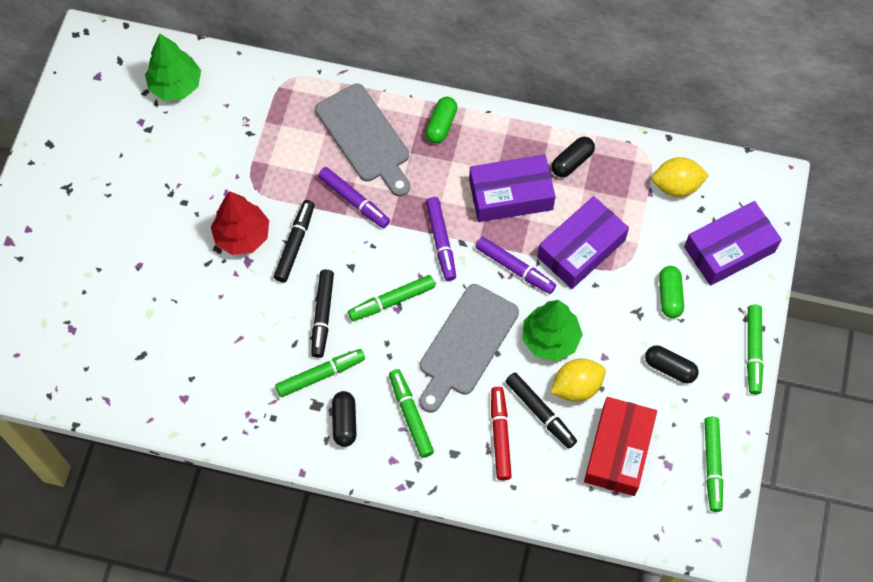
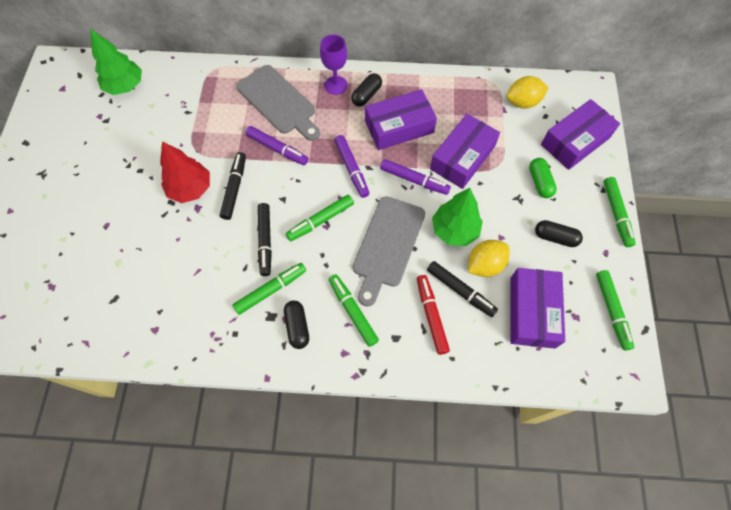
camera: 10 degrees left, 0 degrees up
(441, 125) = (336, 85): green capsule -> purple goblet
(572, 162) = (440, 97): black capsule -> black capsule (366, 95)
(618, 451) = (532, 312): red box -> purple box

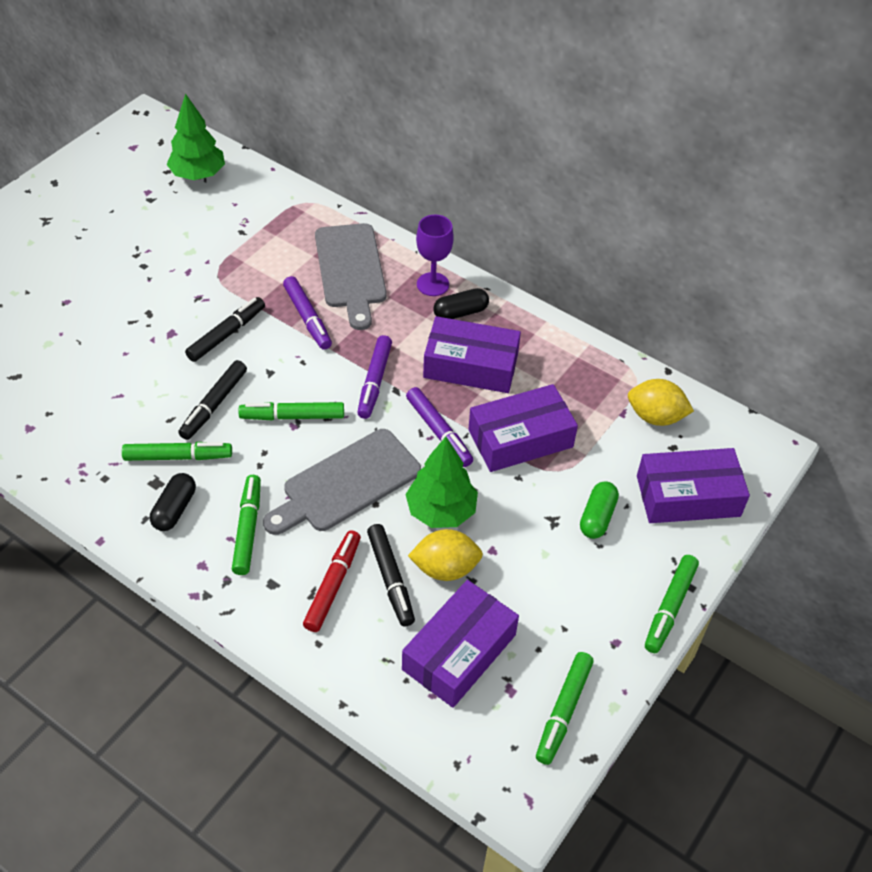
camera: 30 degrees right, 15 degrees down
(190, 189) = (180, 311): red tree -> none
(555, 237) = (562, 589): black capsule -> none

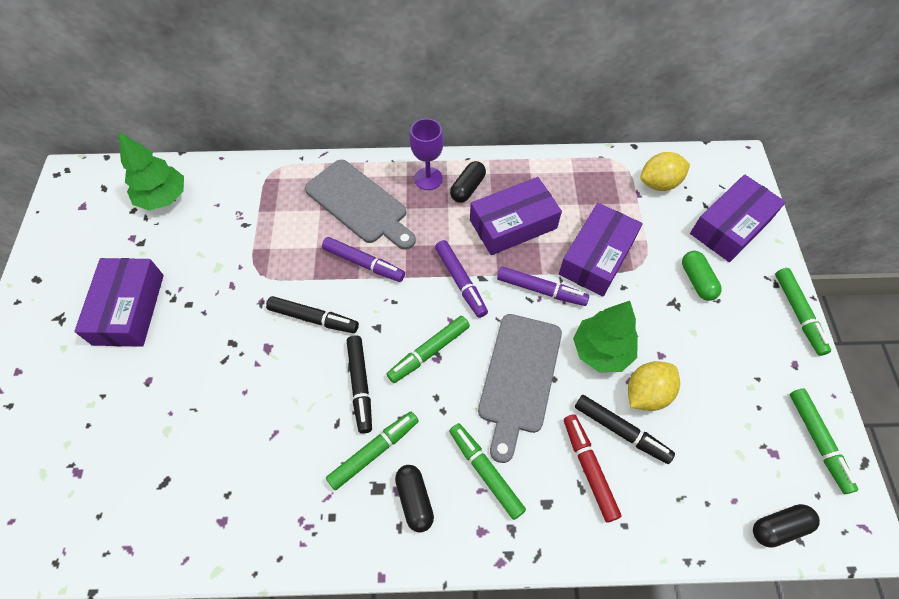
camera: 35 degrees left, 10 degrees up
(226, 334) = (314, 318): black marker -> black marker turned 105 degrees clockwise
(449, 741) = (779, 527): none -> black capsule
(459, 652) = (717, 451): purple box -> purple box (129, 309)

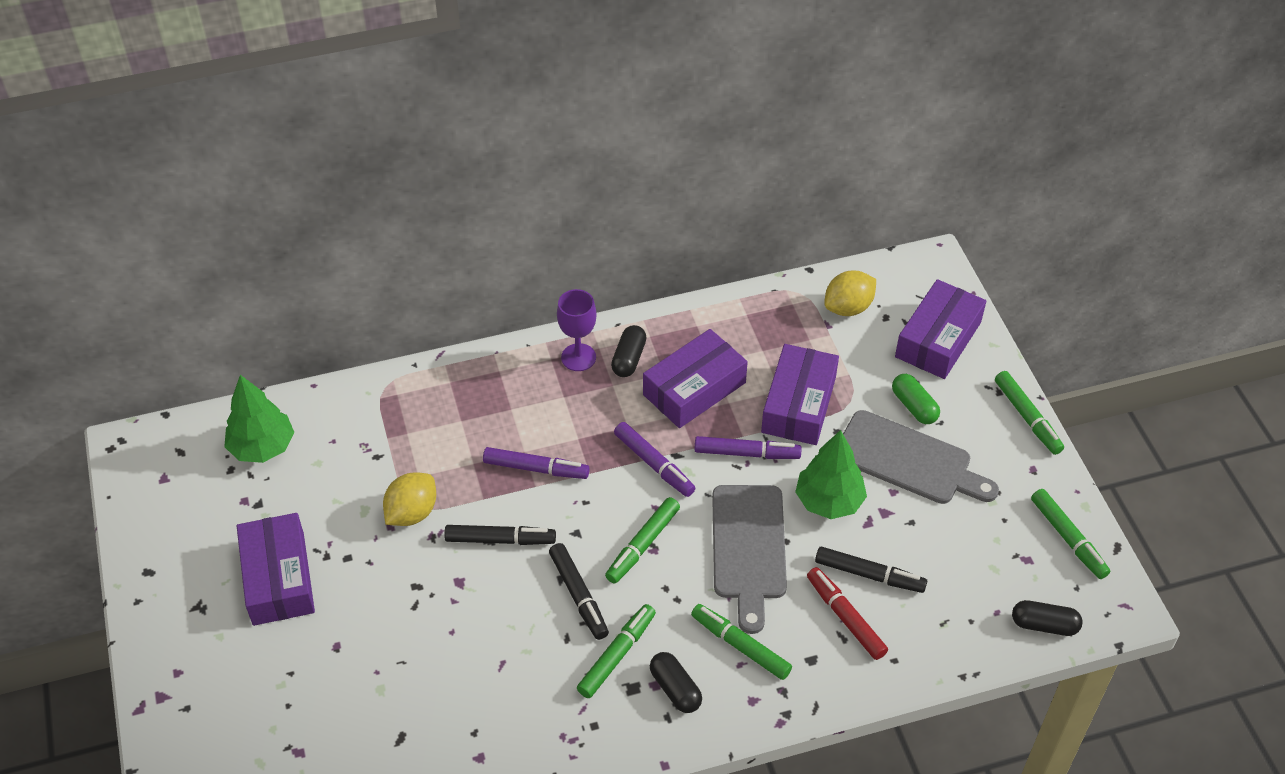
camera: 15 degrees left, 10 degrees down
(359, 204) = (506, 404): grey cutting board -> grey cutting board (908, 460)
(646, 393) = (887, 533): yellow lemon -> yellow lemon (412, 513)
(779, 527) = (1044, 625): black capsule -> black capsule turned 45 degrees clockwise

